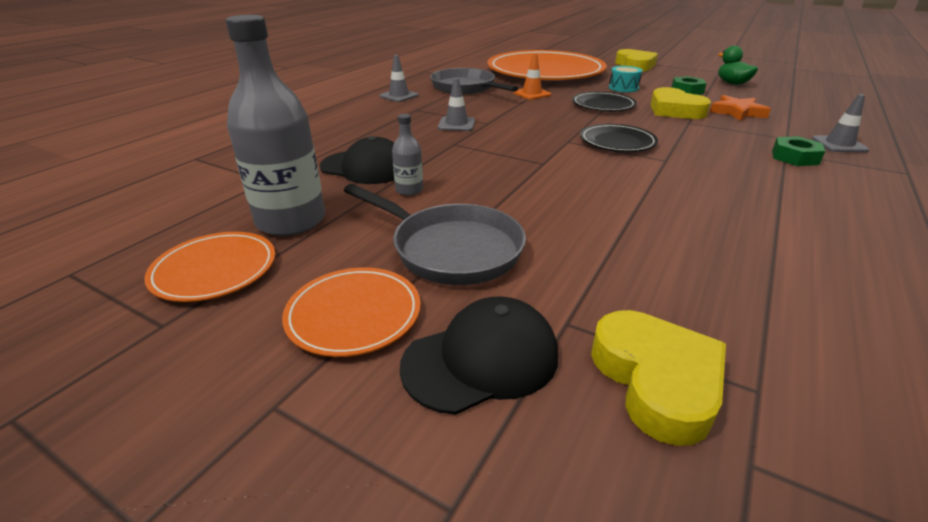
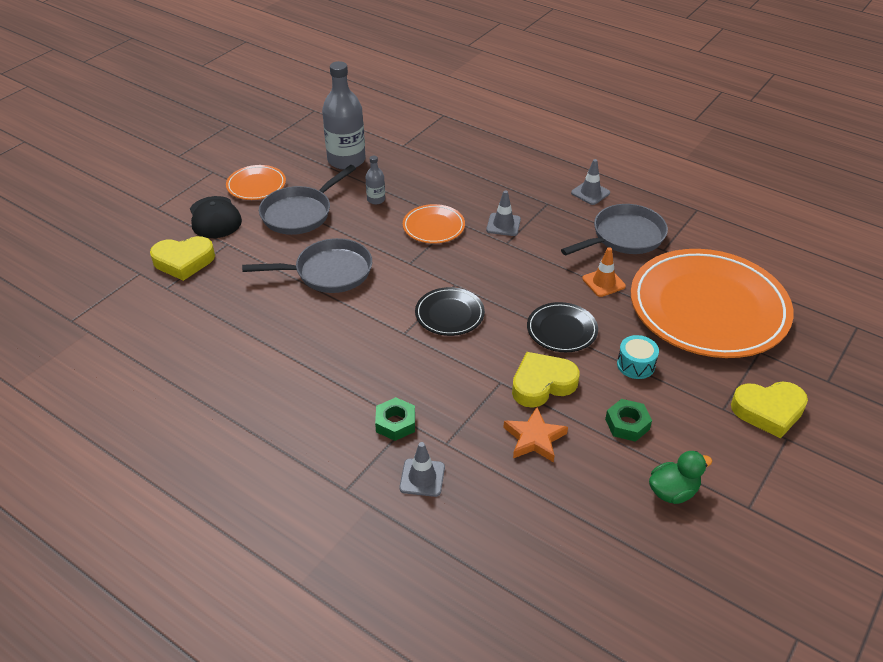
camera: 95 degrees right, 10 degrees up
(215, 270) = (304, 145): orange plate -> orange plate (433, 227)
(365, 167) = (416, 181): black cap -> none
(590, 210) = (328, 272): none -> grey pan

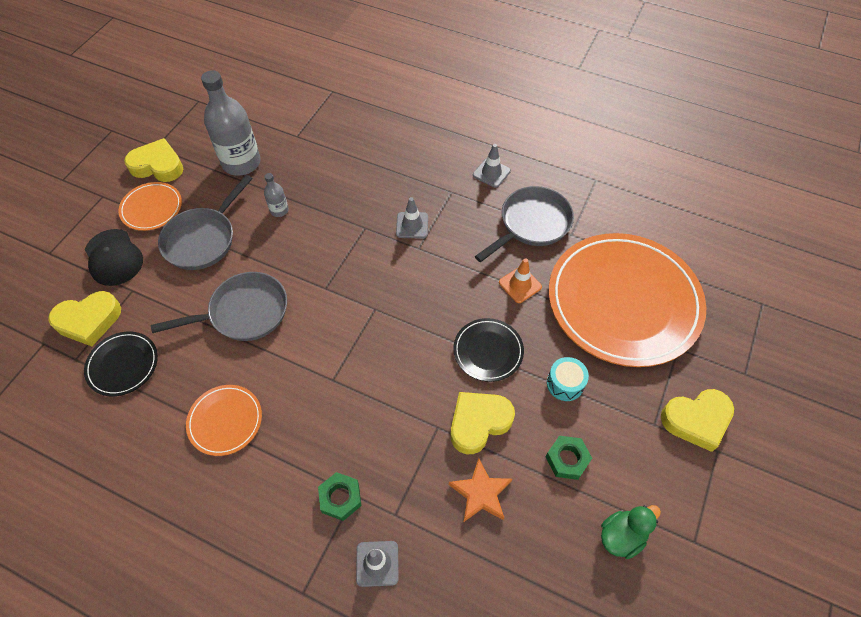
camera: 10 degrees left, 15 degrees up
(267, 154) = (158, 165): none -> yellow heart
(433, 227) = (343, 237): orange plate -> orange plate (225, 421)
(449, 314) = (375, 348): black plate -> black plate (123, 365)

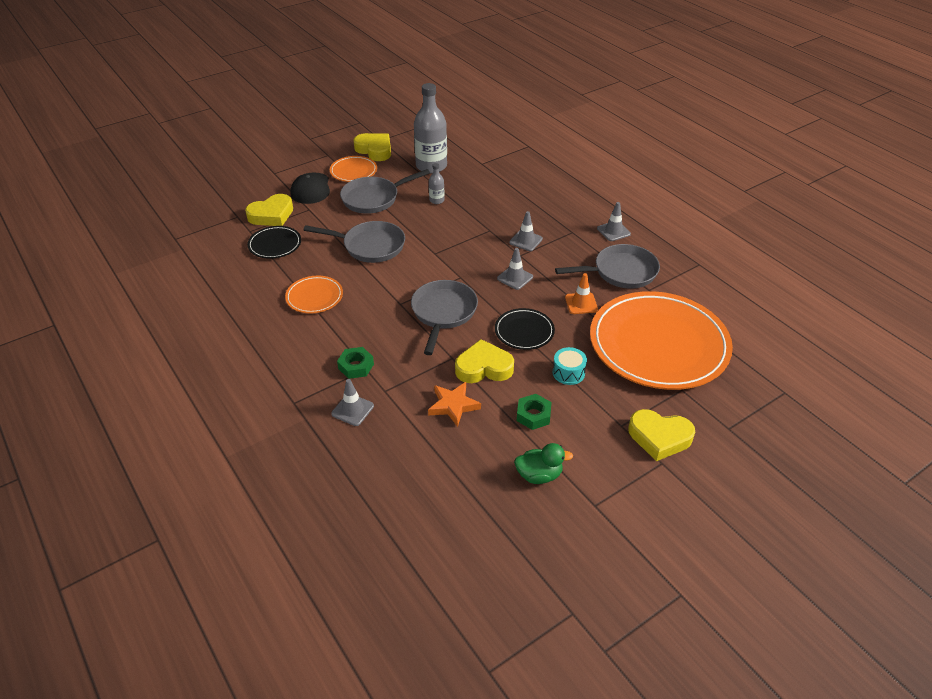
camera: 30 degrees right, 15 degrees down
(89, 321) = (272, 215): yellow heart -> yellow heart turned 45 degrees counterclockwise
(388, 369) = (443, 313): none -> grey pan
(433, 282) = (515, 278): none -> grey traffic cone

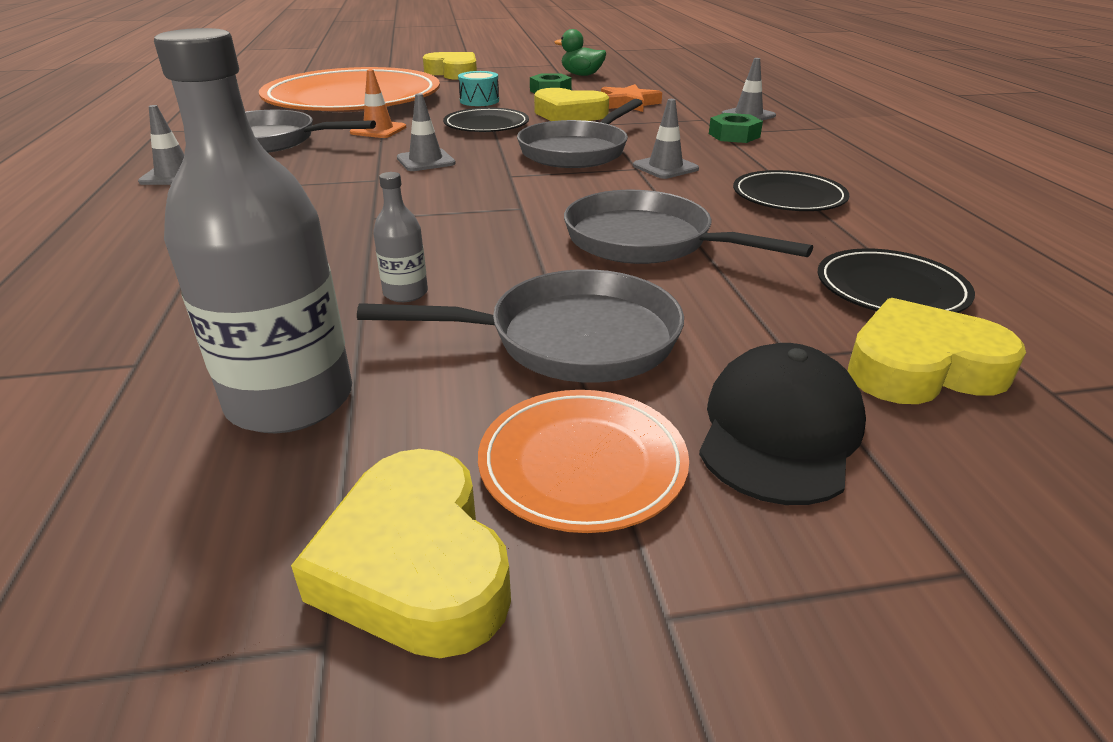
camera: 155 degrees left, 10 degrees down
(314, 297) = (788, 197): orange plate -> black plate
(525, 241) = (335, 192): grey traffic cone -> grey traffic cone (665, 167)

